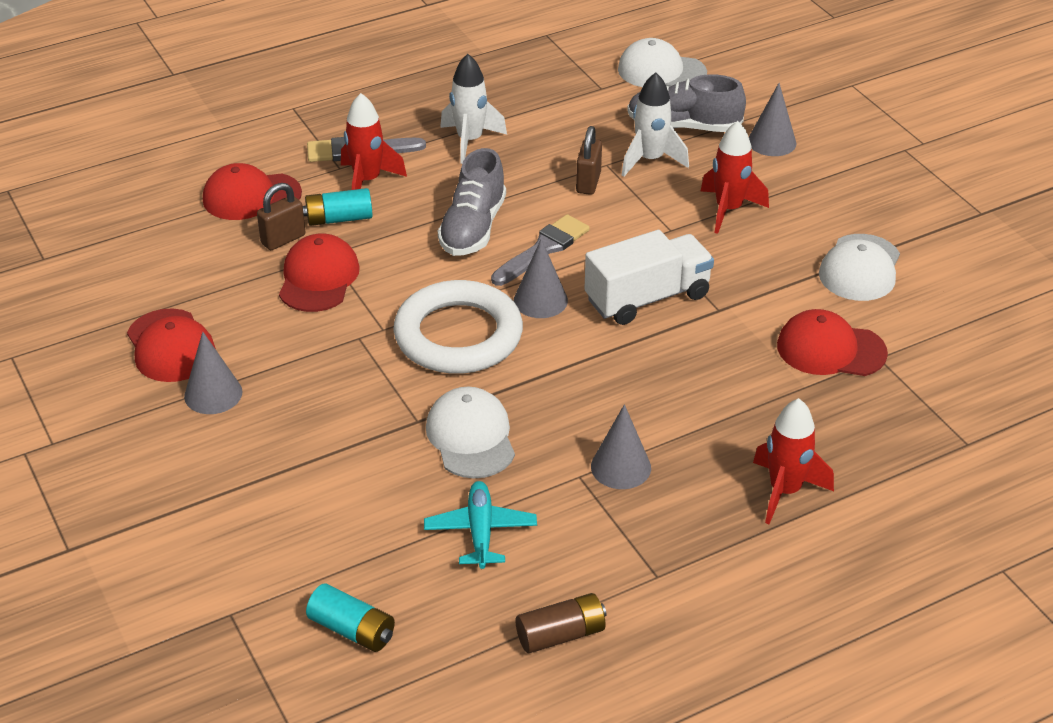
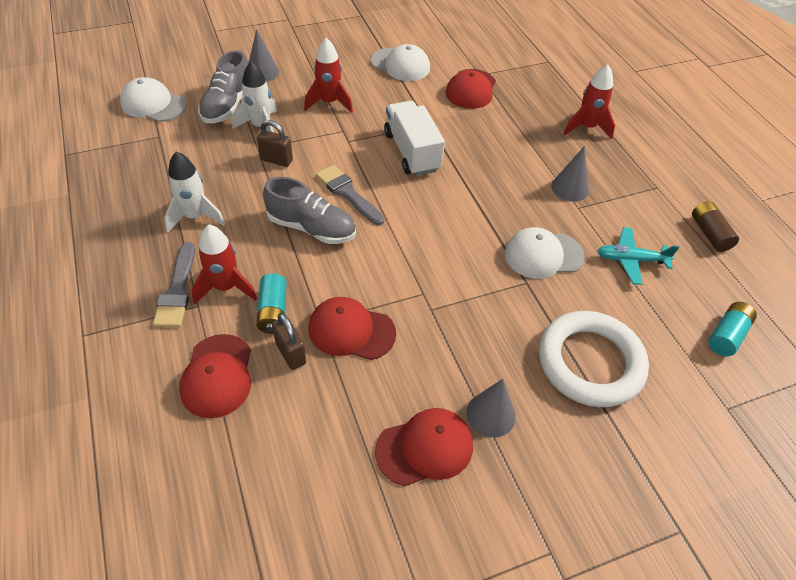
camera: 85 degrees left, 10 degrees up
(458, 335) = (436, 250): white ring -> white ring (590, 362)
(540, 300) = (405, 202): grey cone -> none
(661, 71) = (153, 104): white cap -> white cap turned 90 degrees clockwise

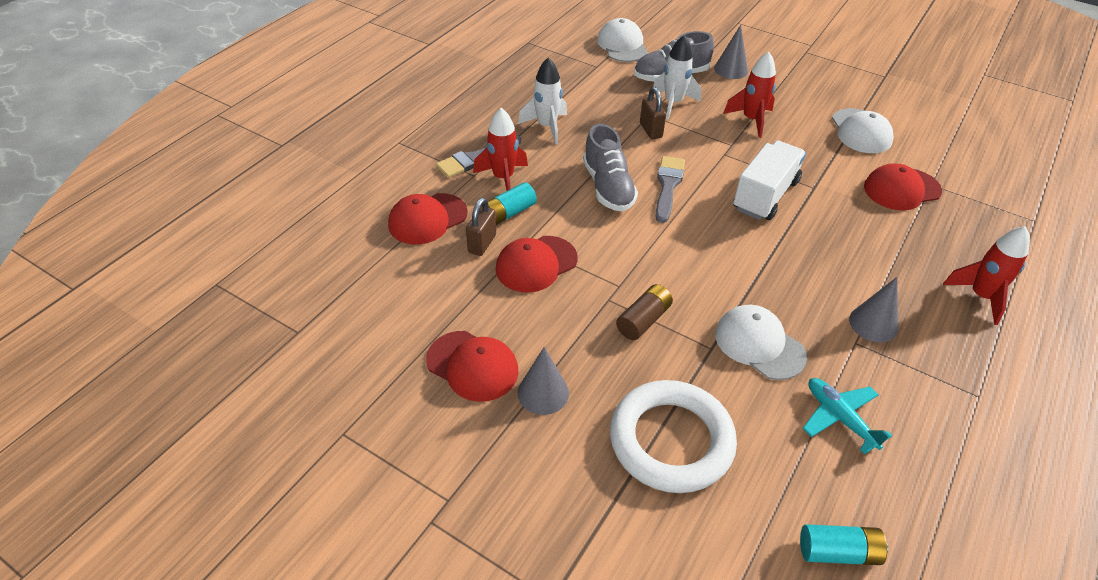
camera: 55 degrees right, 5 degrees down
(351, 331) = (536, 264): red cap -> red cap turned 105 degrees counterclockwise
(709, 233) = (972, 476): brown battery -> brown battery (643, 320)

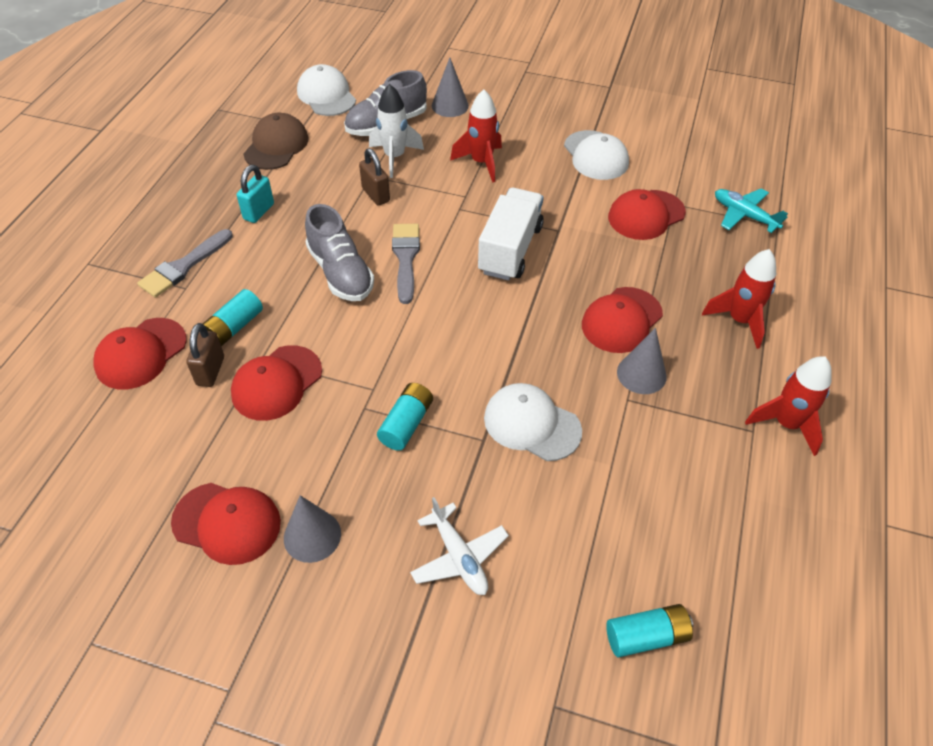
camera: 15 degrees left, 5 degrees up
(503, 178) = (220, 285): red rocket -> red rocket (786, 424)
(546, 127) = (259, 212): white rocket -> turquoise padlock
(571, 78) = (276, 146): none -> brown cap
(643, 320) = (406, 424): brown battery -> turquoise battery
(671, 440) = (459, 557): white ring -> white plane
(839, 418) = (624, 488): turquoise plane -> turquoise plane (744, 215)
(862, 274) = (621, 320): none -> red cap

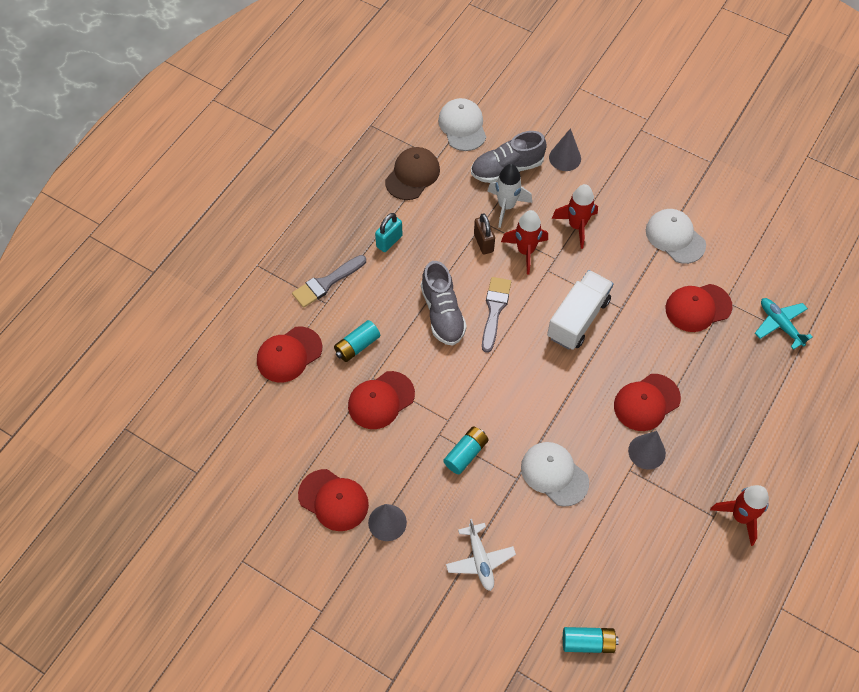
camera: 15 degrees right, 10 degrees up
(210, 371) = (336, 380): brown padlock -> none
(596, 155) = (675, 237): white cap -> white cap turned 150 degrees clockwise
(739, 320) = (738, 422): red rocket -> red rocket (525, 251)

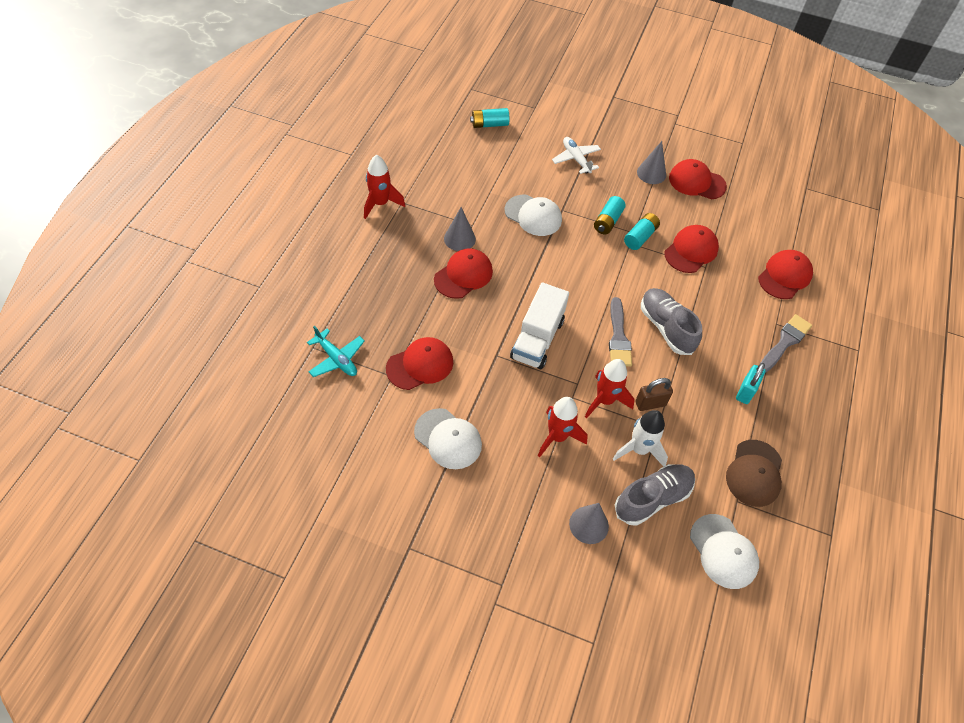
camera: 165 degrees right, 5 degrees down
(357, 346) = (730, 290): turquoise battery -> turquoise battery (640, 237)
(483, 243) = (650, 403): brown padlock -> brown padlock turned 75 degrees counterclockwise

